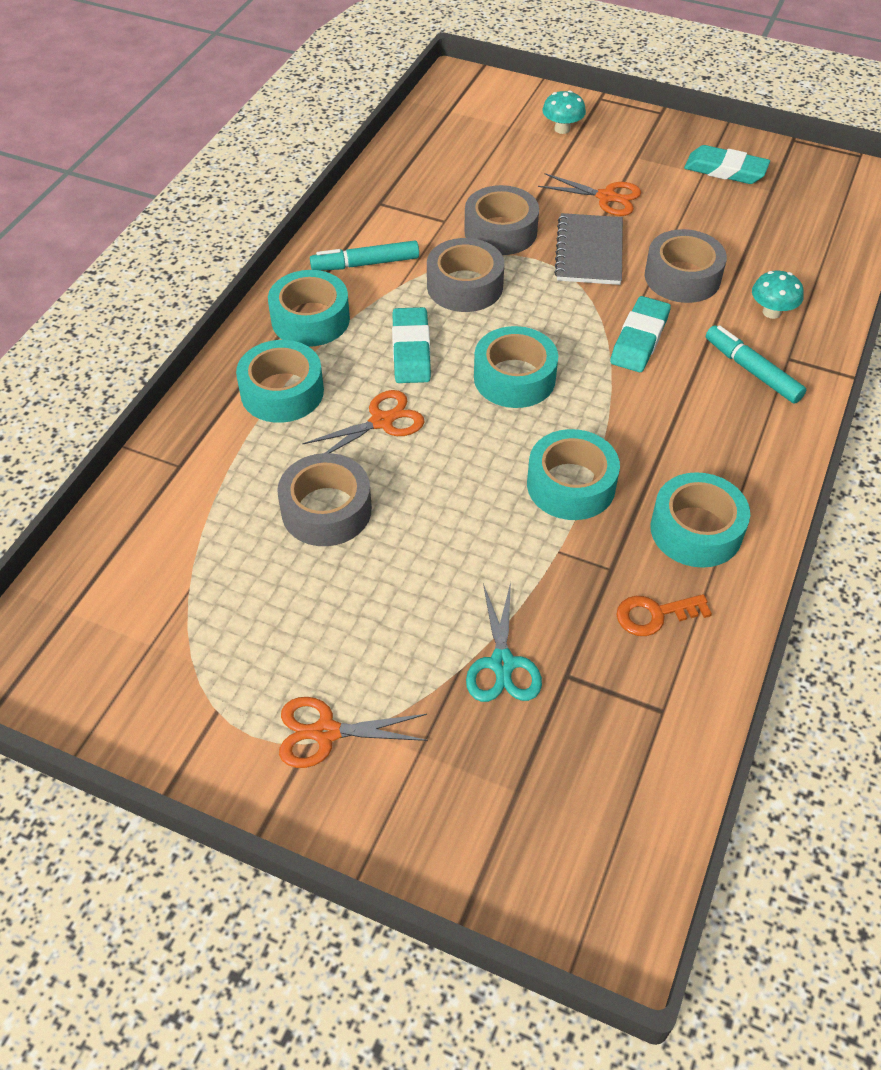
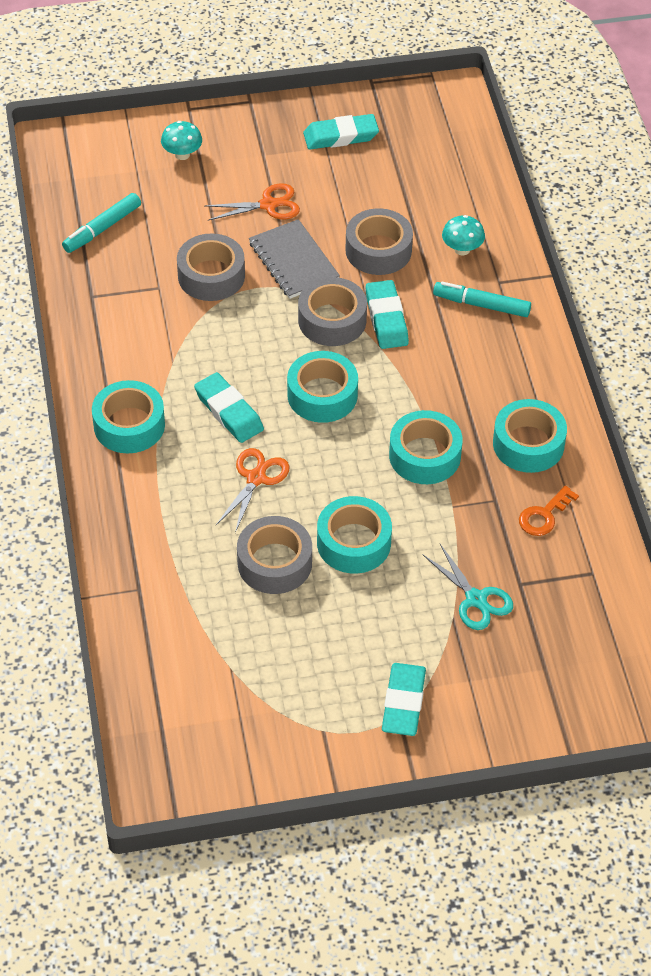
camera: 35 degrees left, 0 degrees up
(282, 392) = (162, 494): turquoise tape -> turquoise tape (353, 543)
(326, 732) = (403, 703): orange scissors -> turquoise eraser
(365, 264) = (129, 356): turquoise marker -> turquoise marker (102, 228)
(464, 286) = (223, 338): grey tape -> grey tape (332, 320)

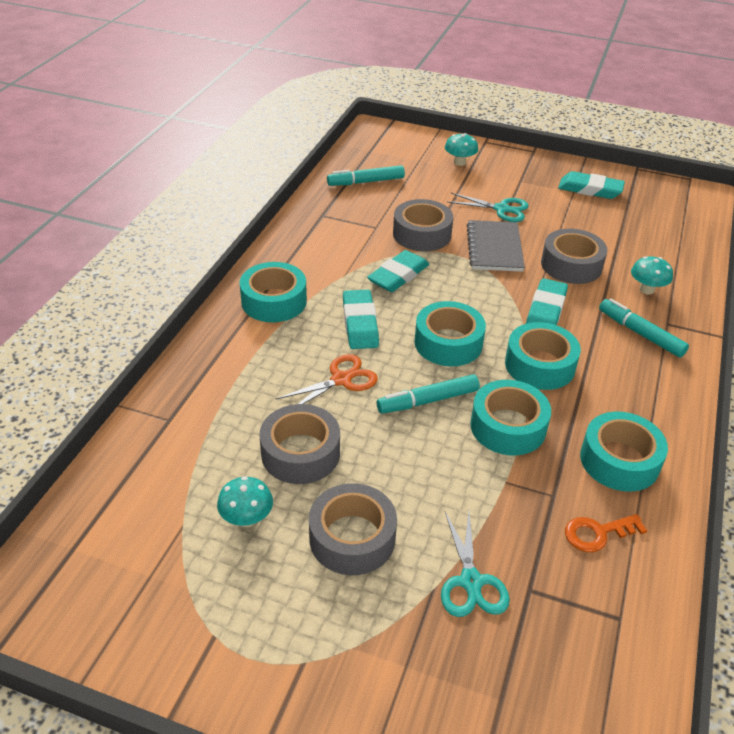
camera: 30 degrees right, 10 degrees down
(268, 205) = (501, 209): orange scissors -> turquoise scissors
(276, 637) = (247, 519): none -> turquoise mushroom
(332, 320) = (497, 295): grey tape -> grey tape (352, 538)
(344, 463) = (428, 400): none -> turquoise marker
(353, 543) = (386, 470): turquoise tape -> turquoise tape (539, 365)
(403, 703) = (318, 652): turquoise eraser -> turquoise eraser (398, 275)

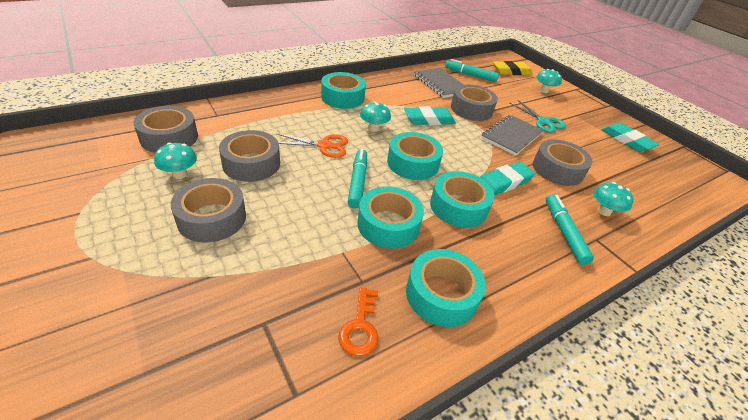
camera: 35 degrees right, 0 degrees up
(162, 486) = (169, 137): none -> grey tape
(351, 215) = (440, 84): none -> grey notebook
(360, 323) = (374, 128): turquoise eraser -> turquoise mushroom
(400, 150) = (511, 71): none -> yellow eraser
(428, 400) = (358, 182): turquoise marker -> turquoise marker turned 75 degrees clockwise
(471, 581) = (237, 289): turquoise scissors -> none
(598, 533) = (360, 327): orange key -> orange key turned 105 degrees counterclockwise

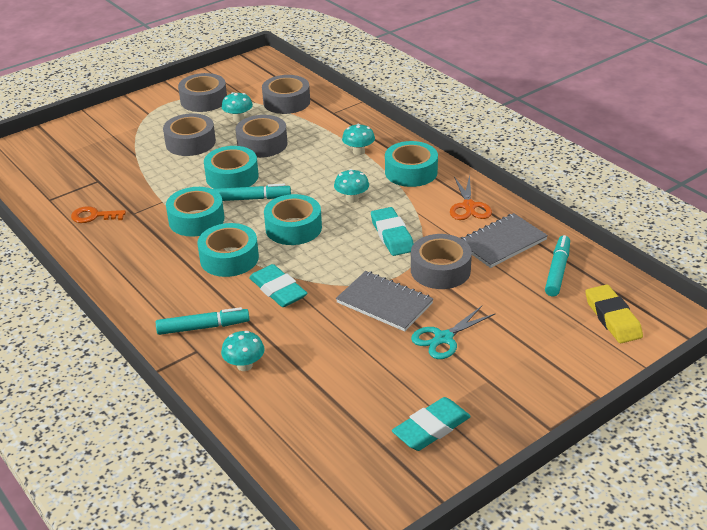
camera: 90 degrees right, 5 degrees down
(324, 146) = (305, 174): orange scissors -> orange scissors (469, 206)
(441, 294) = (121, 250): turquoise tape -> turquoise tape (232, 177)
(544, 91) = (558, 351): turquoise mushroom -> turquoise mushroom (358, 151)
(557, 169) = (319, 337): grey tape -> grey tape (204, 100)

